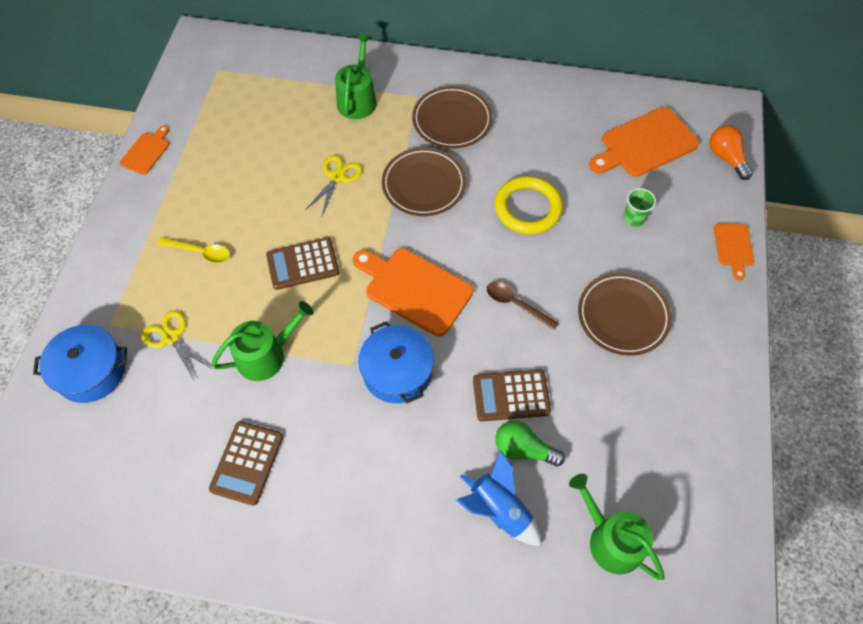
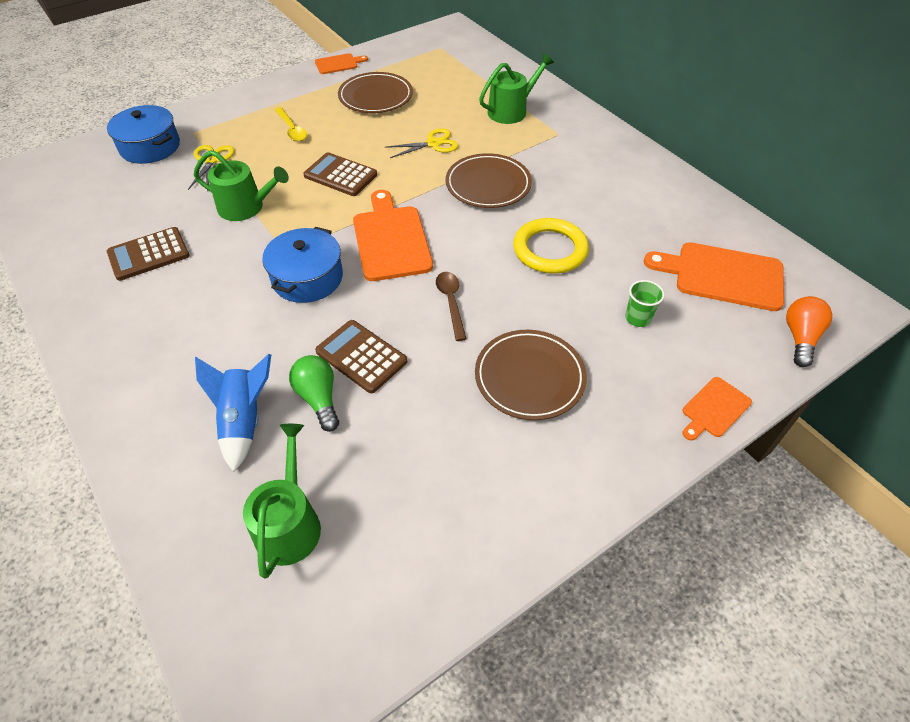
camera: 45 degrees right, 10 degrees down
(452, 120) = (565, 161): brown plate -> brown plate (375, 97)

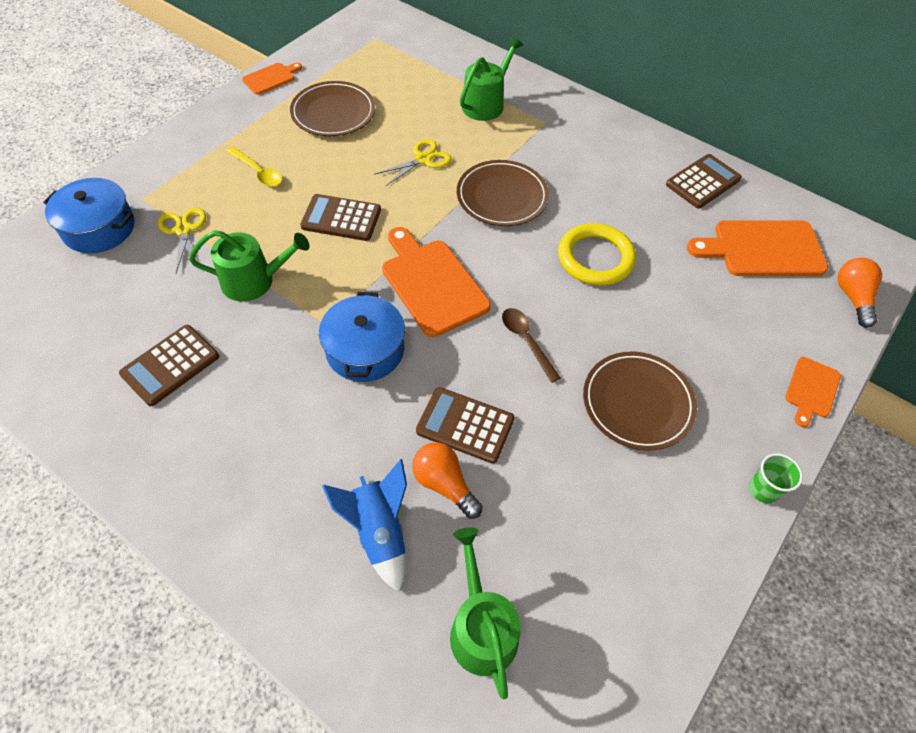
camera: 20 degrees left, 5 degrees up
(319, 398) = (444, 484): green light bulb -> orange light bulb
(638, 318) = (708, 313): green cup -> green cup (763, 489)
(688, 208) = (703, 182): none -> brown calculator

